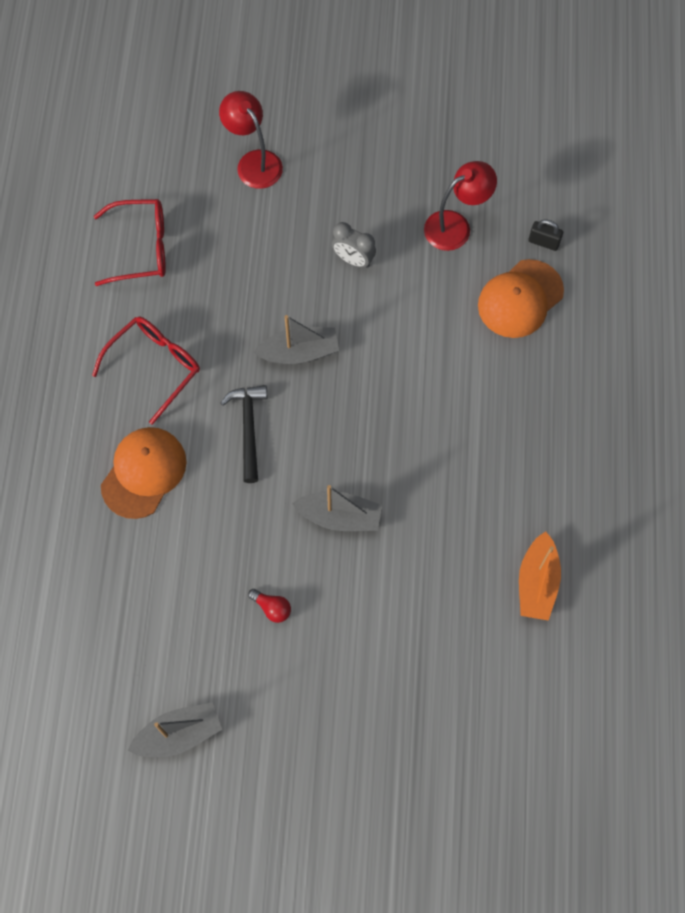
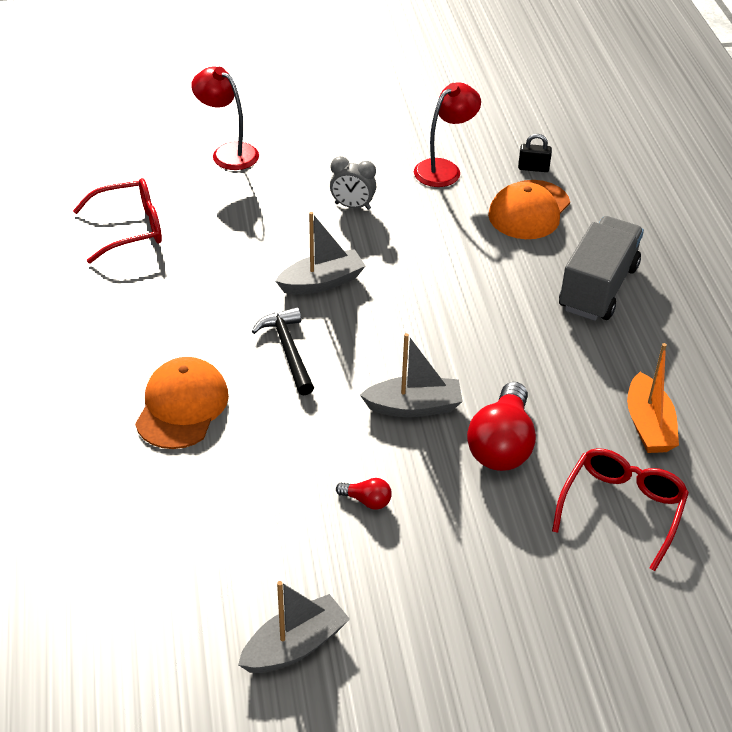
camera: 15 degrees left, 25 degrees down
(155, 366) = (170, 317): red glasses -> red glasses (622, 508)
(402, 575) = (501, 445): none -> red light bulb
(550, 413) = (598, 288): none -> grey truck

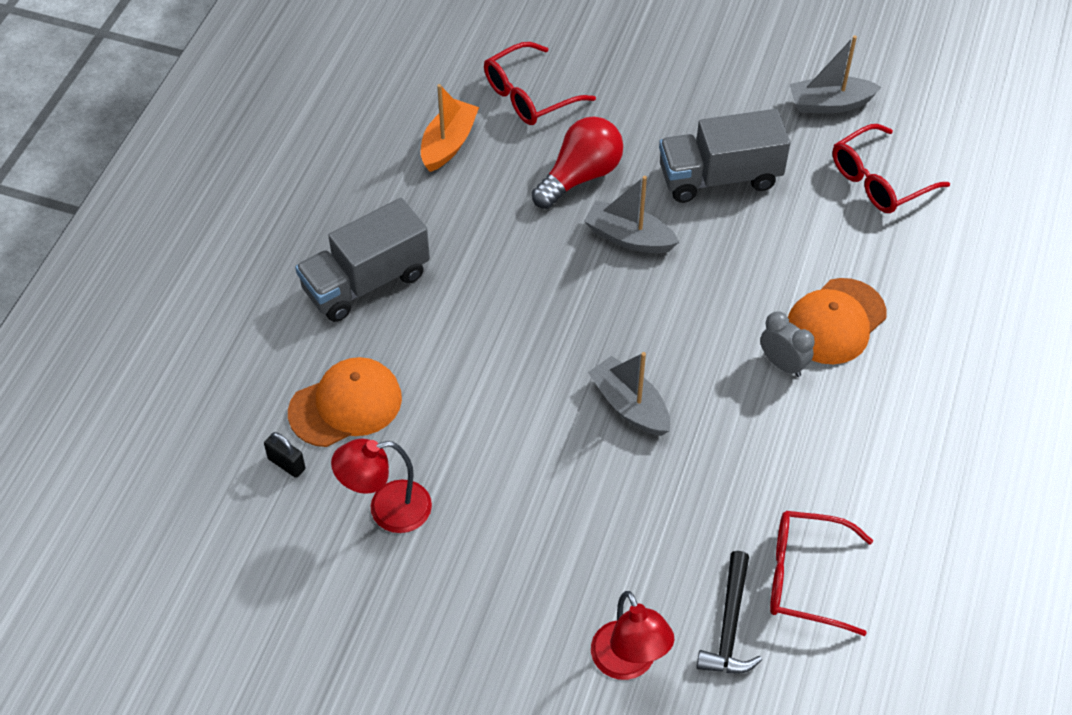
camera: 150 degrees left, 10 degrees up
(196, 568) = (878, 181): none -> red glasses
(288, 350) = (708, 339): black hammer -> black hammer (729, 625)
(322, 282) = (629, 405): grey boat -> grey boat turned 45 degrees clockwise
(352, 206) = (532, 498): grey clock -> grey clock (782, 364)
(367, 501) = (719, 177): red light bulb -> grey truck

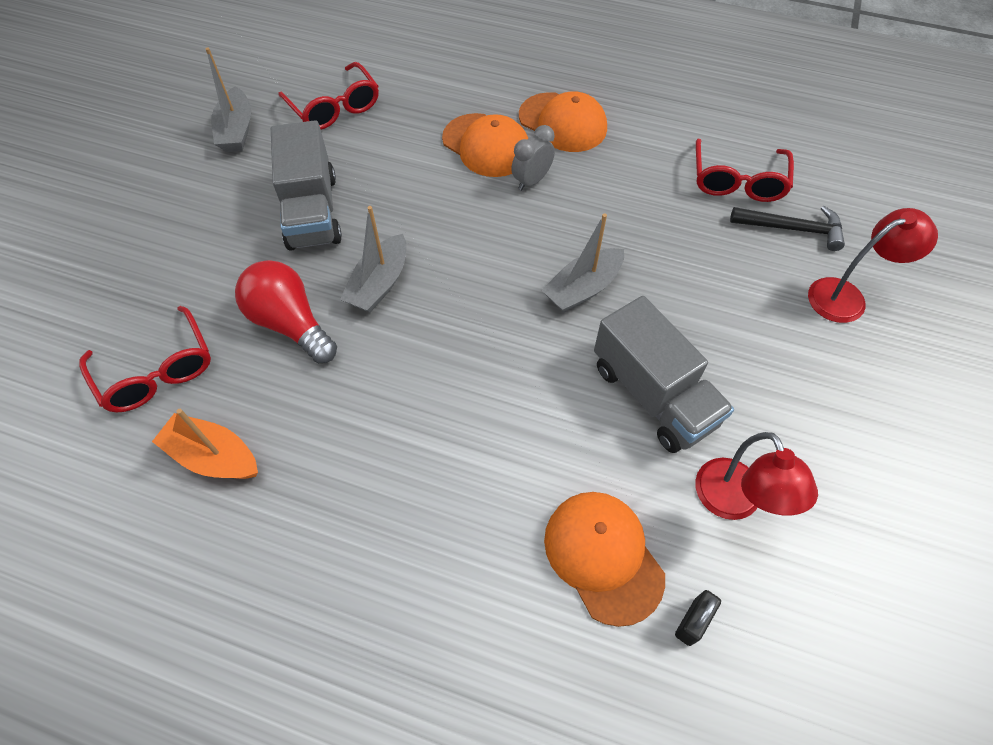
camera: 90 degrees left, 5 degrees up
(366, 282) = (422, 544): grey truck -> grey truck (653, 395)
(886, 398) = (562, 122): none -> orange cap

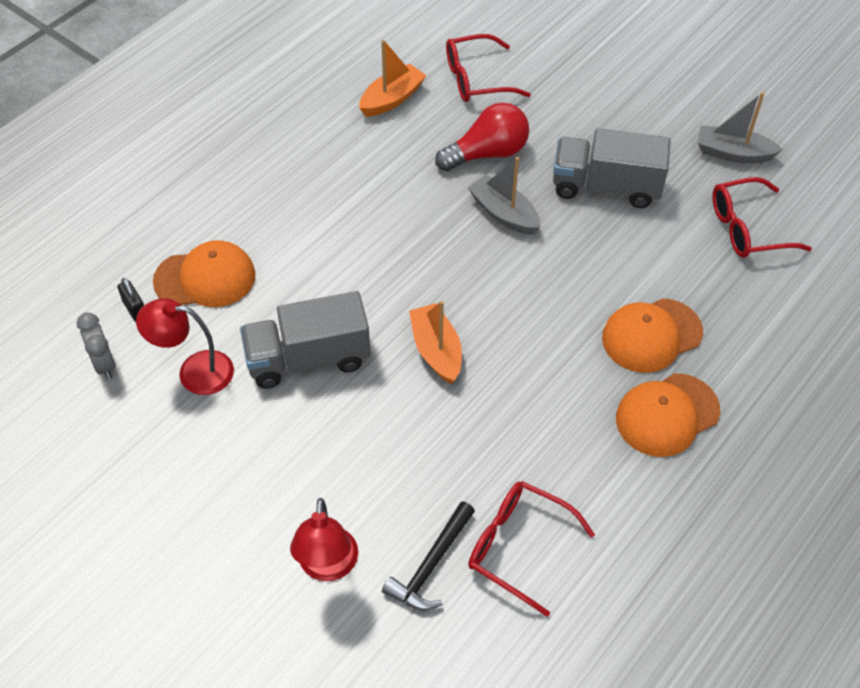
camera: 110 degrees right, 5 degrees down
(531, 181) = (586, 357): grey clock -> grey clock (104, 364)
(583, 288) = (436, 350): grey boat -> orange boat

